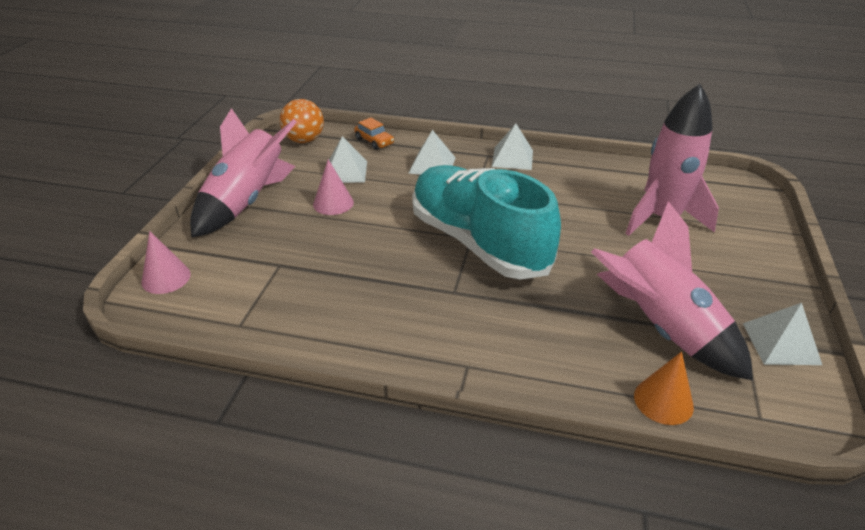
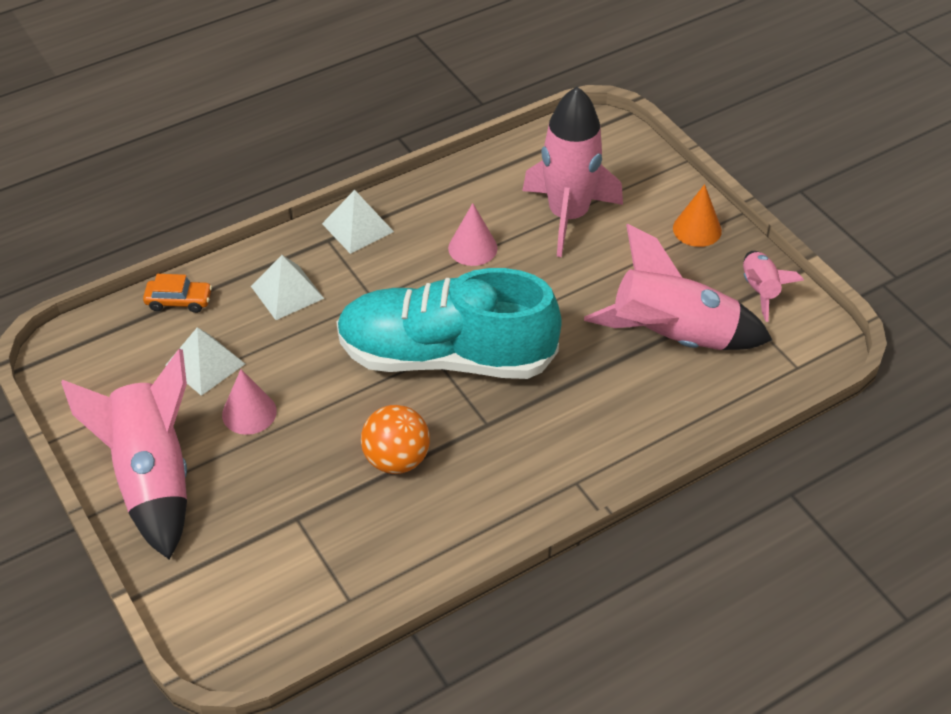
camera: 45 degrees left, 10 degrees up
(166, 278) = (206, 618): pink cone -> pink cone (472, 248)
(304, 140) = (92, 354): orange ball -> orange ball (396, 459)
(663, 401) = (731, 402): orange cone -> orange cone (697, 229)
(781, 343) = (760, 290): white pyramid -> pink rocket

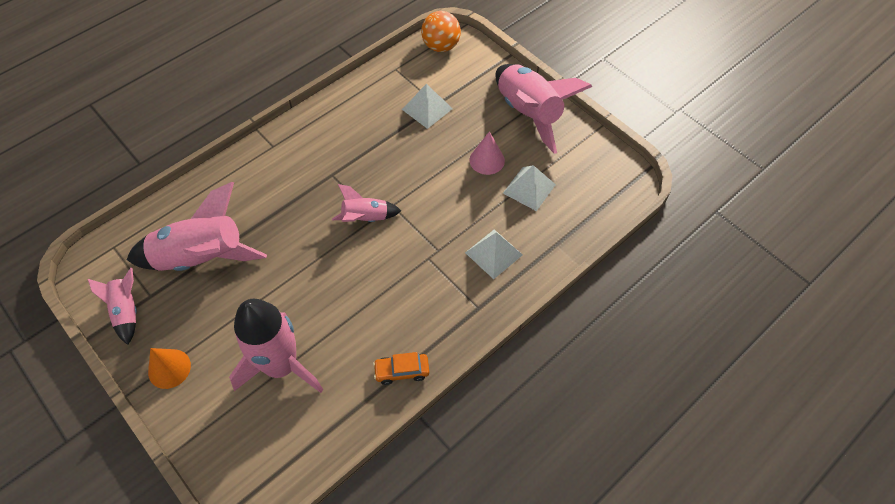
camera: 170 degrees right, 10 degrees up
(179, 301) = (569, 234): orange car -> orange car (402, 371)
(357, 227) = (457, 324): white pyramid -> white pyramid (427, 109)
(396, 459) = (385, 144): orange ball -> orange ball (441, 46)
(446, 356) = (365, 218): turquoise shoe -> pink rocket
(472, 248) = (359, 318): pink cone -> none

